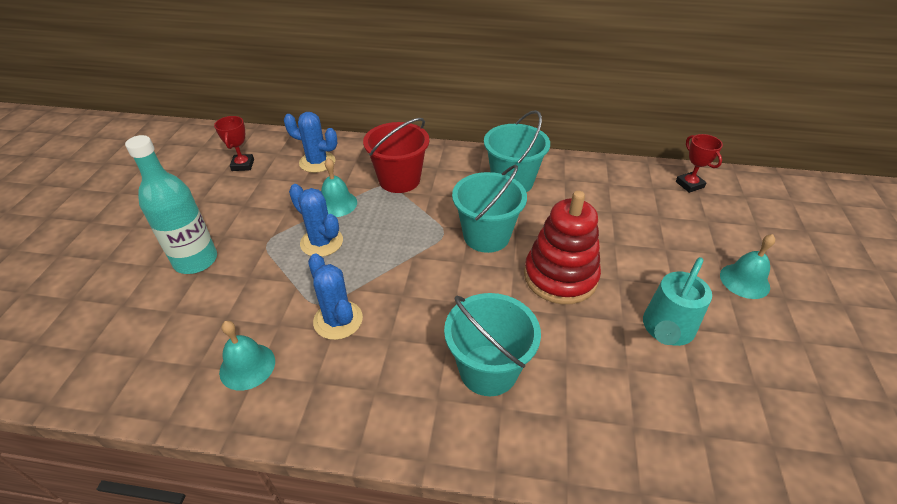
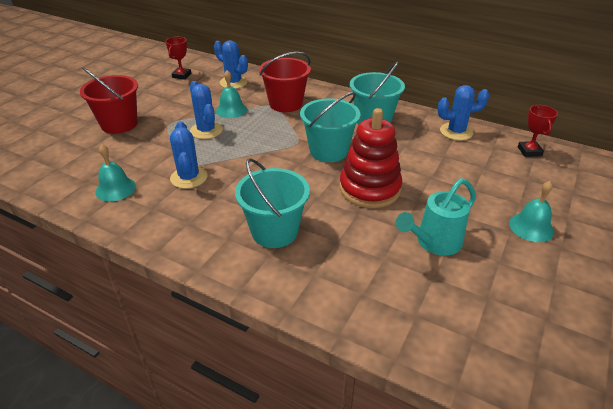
camera: 20 degrees right, 5 degrees down
(196, 260) = (119, 124): turquoise bottle -> red bucket
(606, 176) = (456, 132): none -> blue cactus

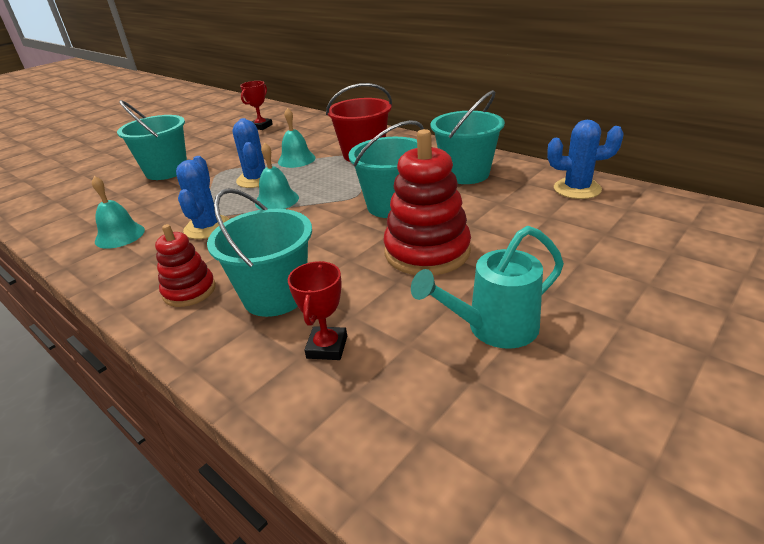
camera: 15 degrees right, 5 degrees down
(119, 124) = (166, 171): red bucket -> turquoise bucket
(205, 233) = (189, 291): none -> red stacking toy
(233, 82) = (314, 133): blue cactus -> none
(529, 151) = (683, 216): red trophy -> red trophy (327, 347)
(531, 227) = (660, 318): turquoise bell -> turquoise bell (276, 200)

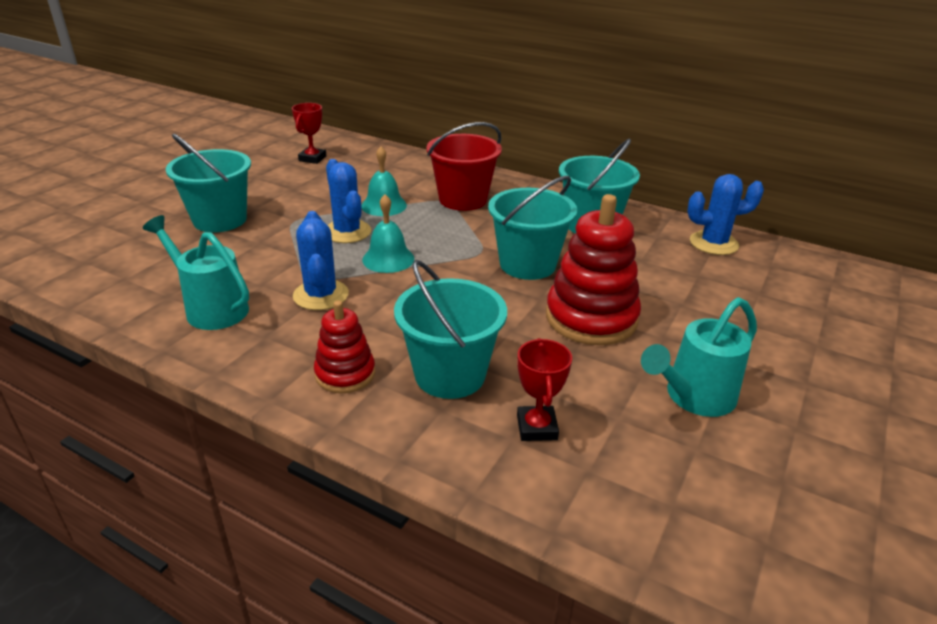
camera: 15 degrees left, 0 degrees up
(120, 235) = (211, 308): turquoise bell -> turquoise watering can

